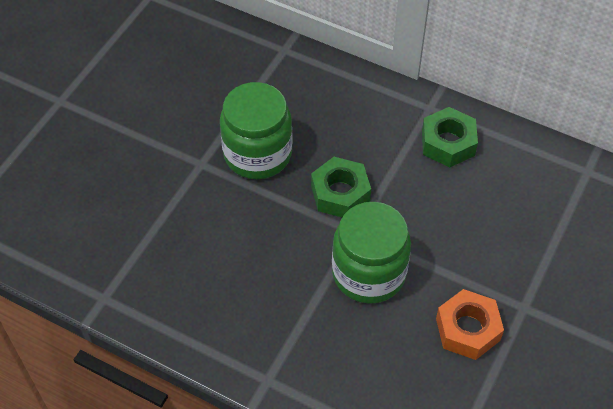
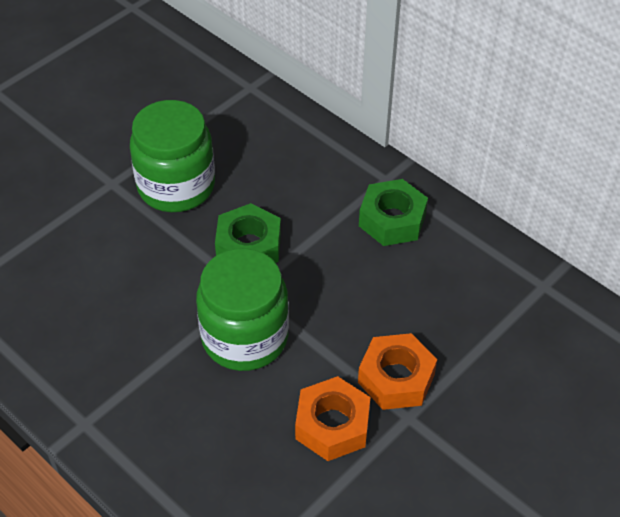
camera: 15 degrees right, 5 degrees down
(502, 278) = (396, 378): none -> orange nut

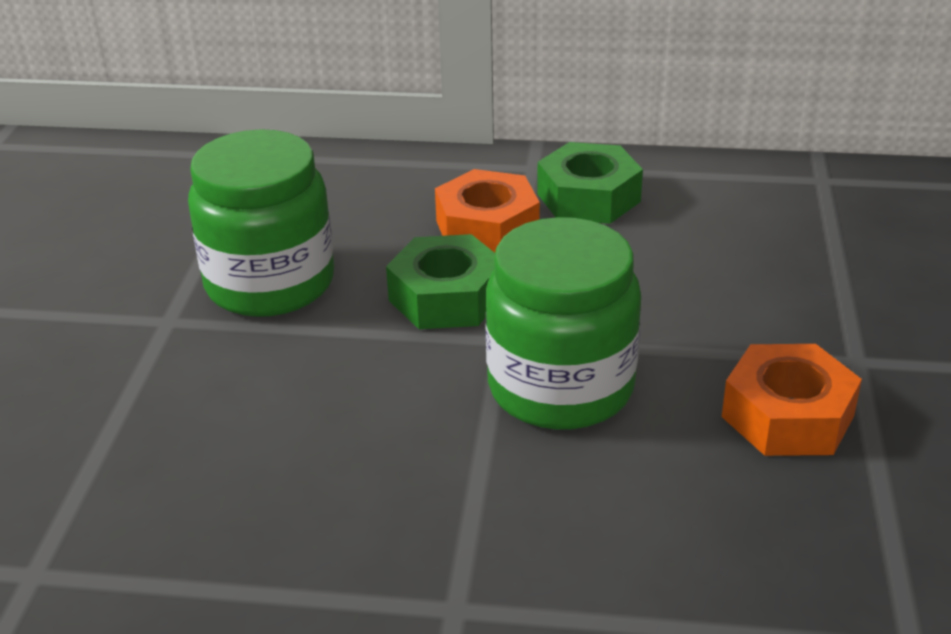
camera: 35 degrees left, 15 degrees down
(396, 378) = (793, 332): orange nut -> orange nut (487, 228)

